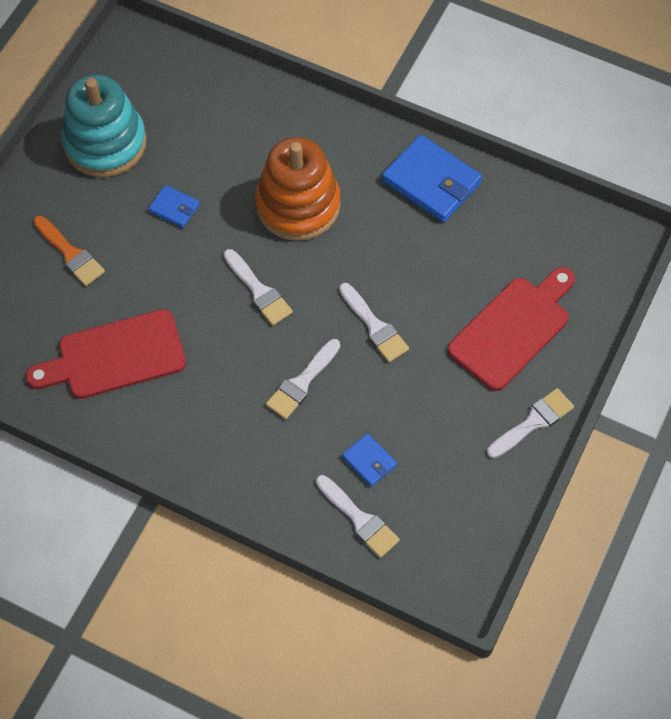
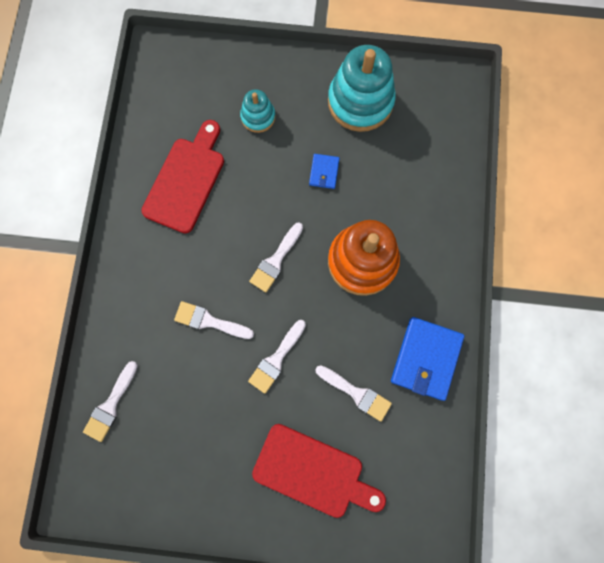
camera: 70 degrees right, 15 degrees up
(70, 254) = (258, 117): orange brush -> turquoise stacking toy
(115, 356) = (186, 180): red cutting board -> red cutting board turned 60 degrees clockwise
(369, 461) = (160, 395): blue wallet -> none
(533, 422) = (235, 516): white brush -> white brush (356, 393)

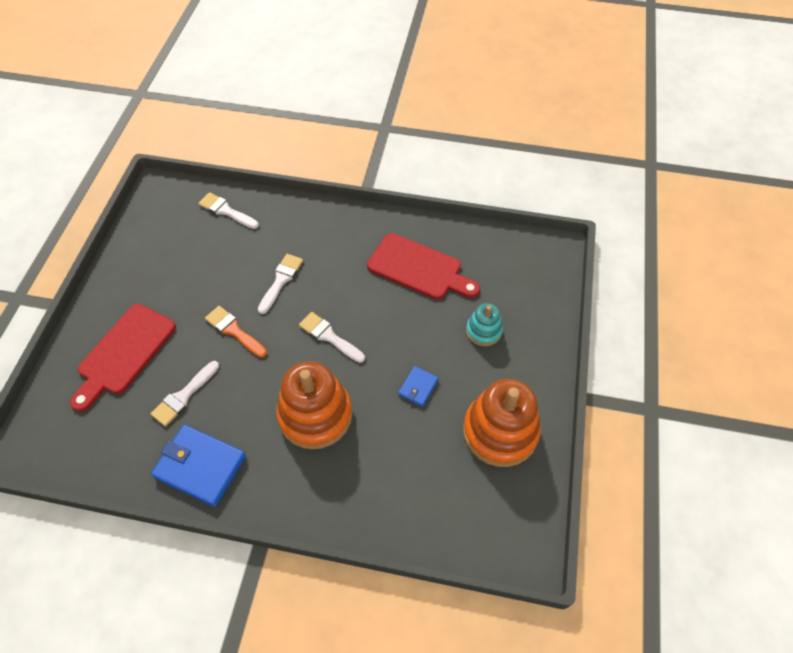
camera: 95 degrees right, 20 degrees down
(276, 359) = (234, 330): white brush -> orange brush
(324, 172) = (418, 387): blue wallet -> blue wallet turned 75 degrees counterclockwise
(360, 102) = (500, 431): turquoise stacking toy -> orange stacking toy

